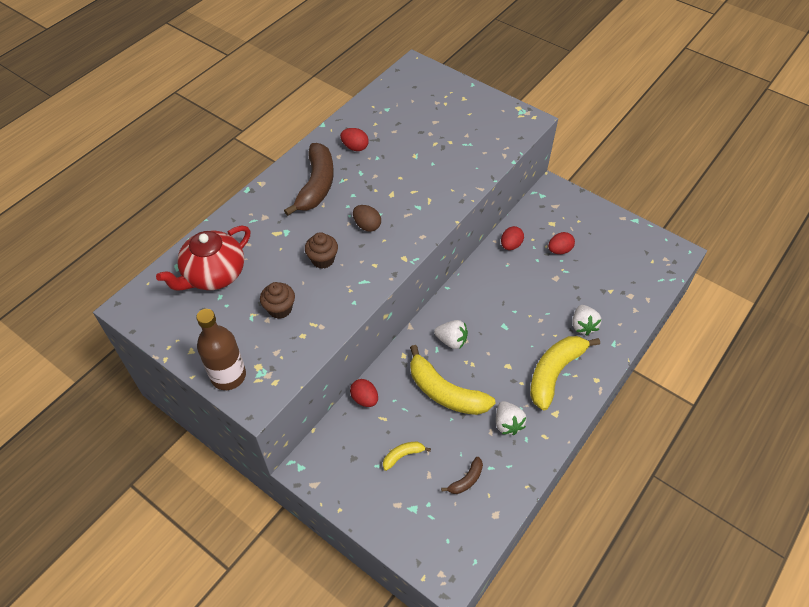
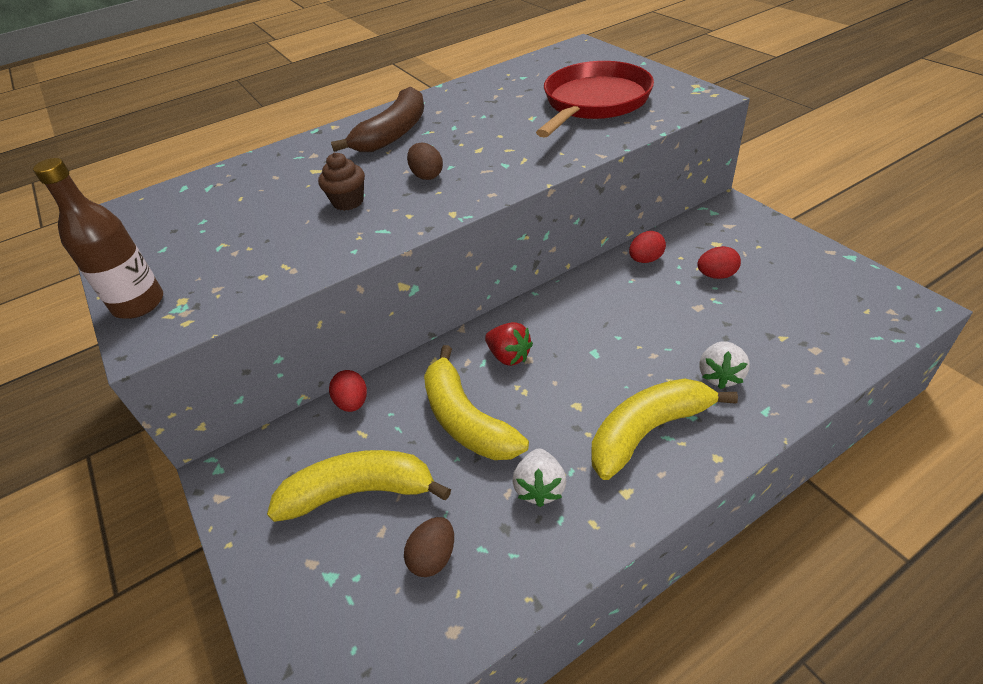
camera: 25 degrees right, 10 degrees down
(214, 275) = (214, 200): red teapot -> none
(280, 309) = (258, 243): brown cupcake -> none
(355, 147) = (462, 105): red egg -> none
(403, 455) = (360, 492): yellow banana -> yellow banana, size x2.13
(451, 341) = (509, 356): white strawberry -> red strawberry
(454, 134) = (594, 102): none -> red pan
(466, 480) = (433, 557): brown banana -> brown egg

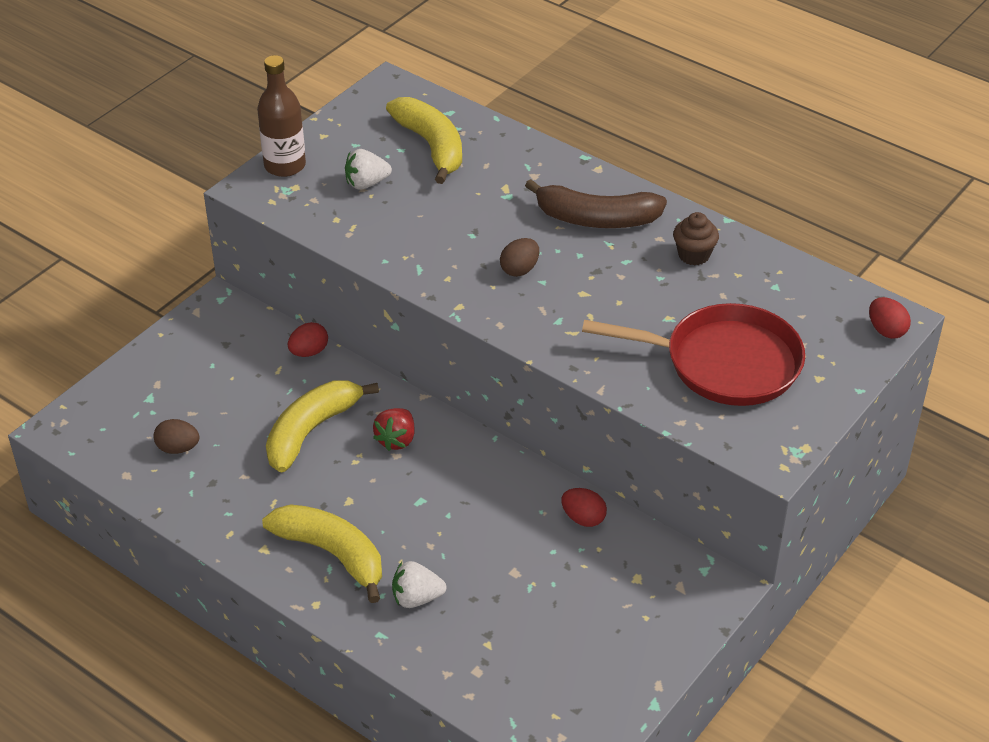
camera: 65 degrees right, 0 degrees up
(348, 202) = (457, 230): brown cupcake -> brown cupcake (693, 255)
(360, 492) = (222, 388): yellow banana -> yellow banana (432, 146)
(540, 488) = (254, 494): white strawberry -> white strawberry (366, 183)
(716, 275) = (575, 582): red egg -> red egg (886, 330)

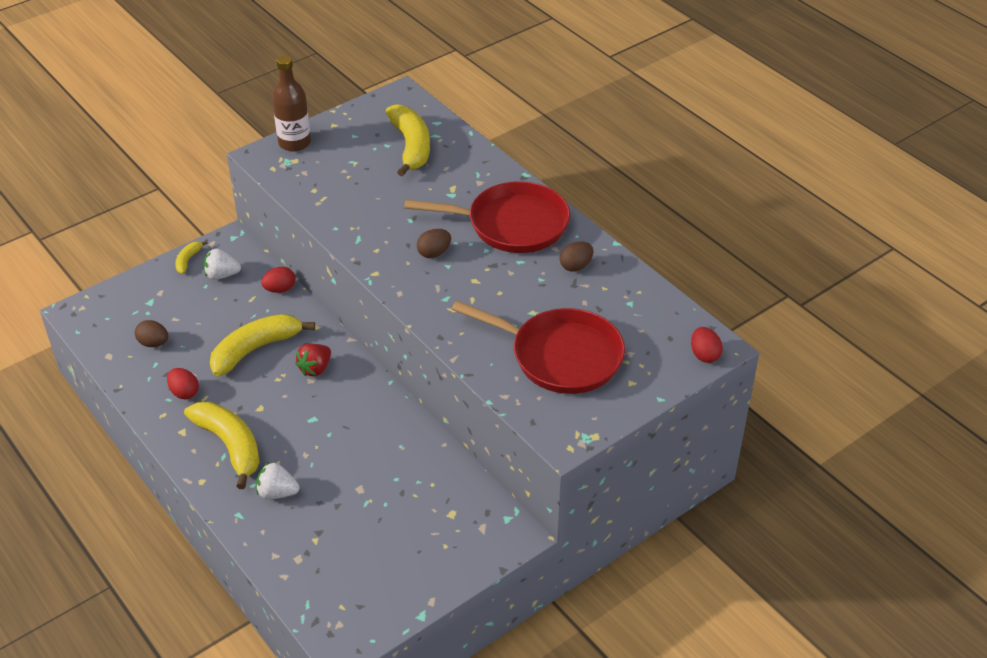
camera: 15 degrees right, 0 degrees up
(175, 337) = (188, 260): none -> yellow banana
(366, 183) = (349, 167): white strawberry -> white strawberry (221, 275)
(583, 518) = (430, 458): red egg -> red egg (184, 392)
(596, 219) = (512, 224): brown banana -> red pan
(693, 255) = (575, 266): brown cupcake -> brown egg

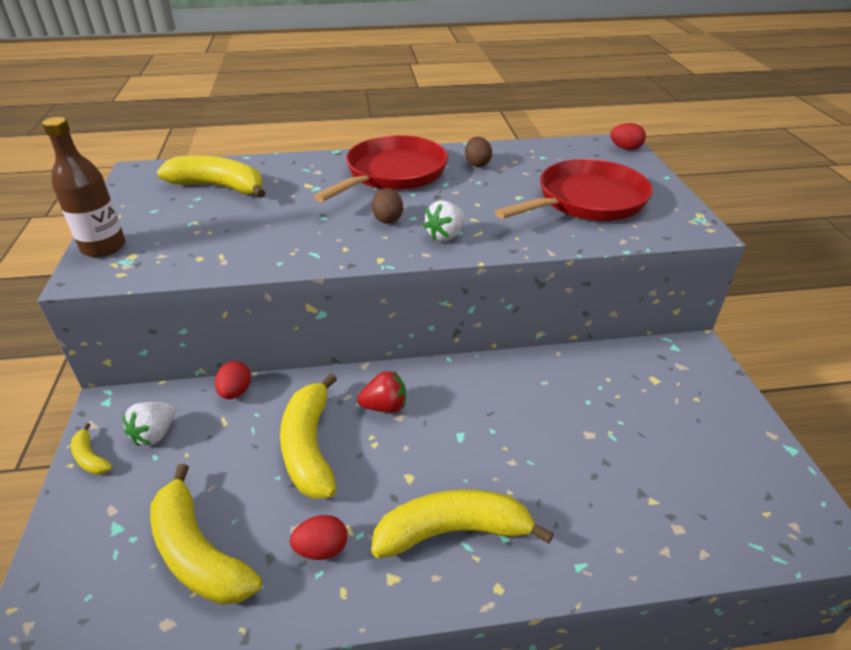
camera: 60 degrees left, 5 degrees down
(153, 343) = (198, 552): brown egg -> yellow banana
(277, 493) = (560, 510): white strawberry -> white strawberry (445, 236)
(315, 369) = (385, 406): red strawberry -> red strawberry turned 75 degrees counterclockwise

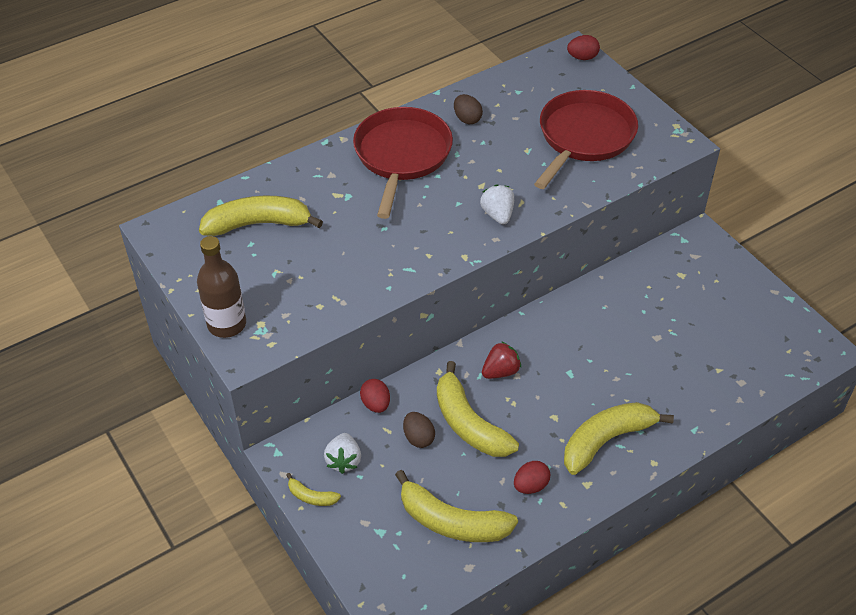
camera: 25 degrees left, 10 degrees up
(388, 219) = (439, 212): brown egg -> brown egg (418, 438)
(445, 236) = (498, 214): white strawberry -> white strawberry turned 150 degrees clockwise

